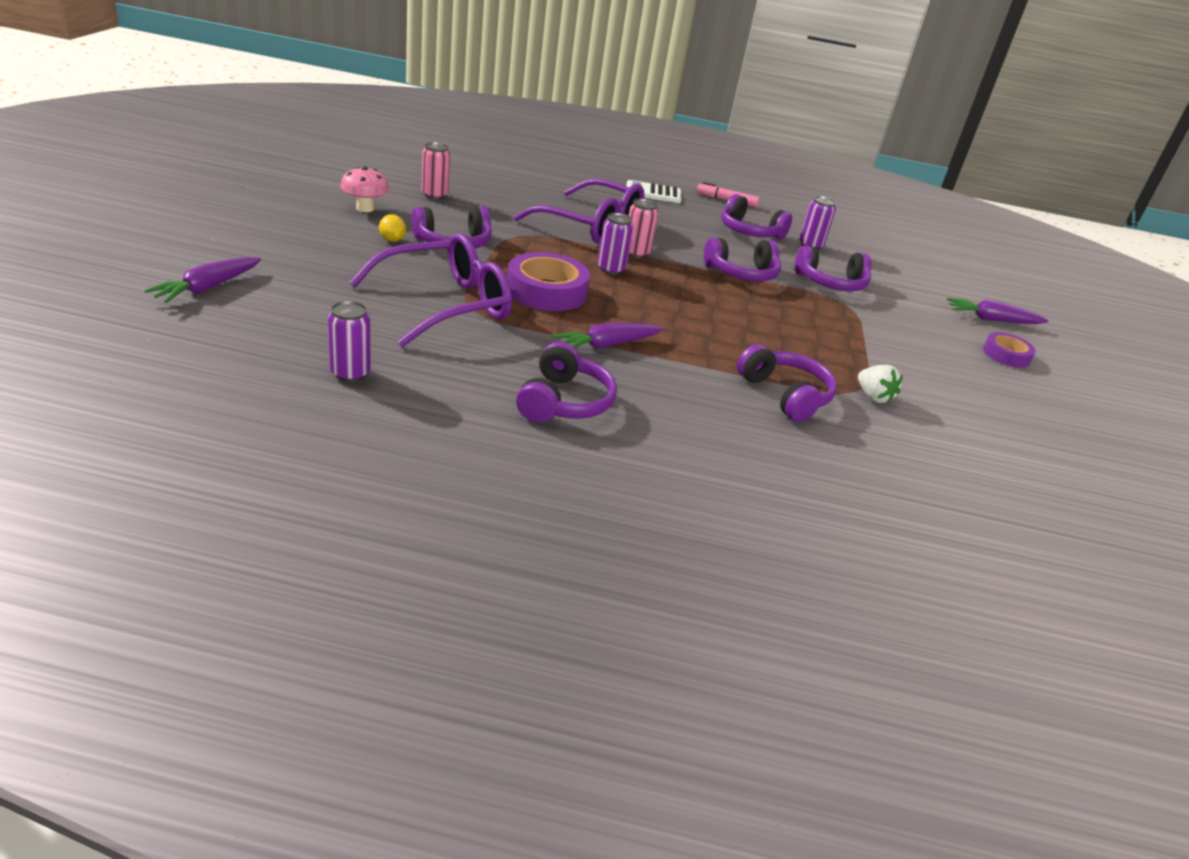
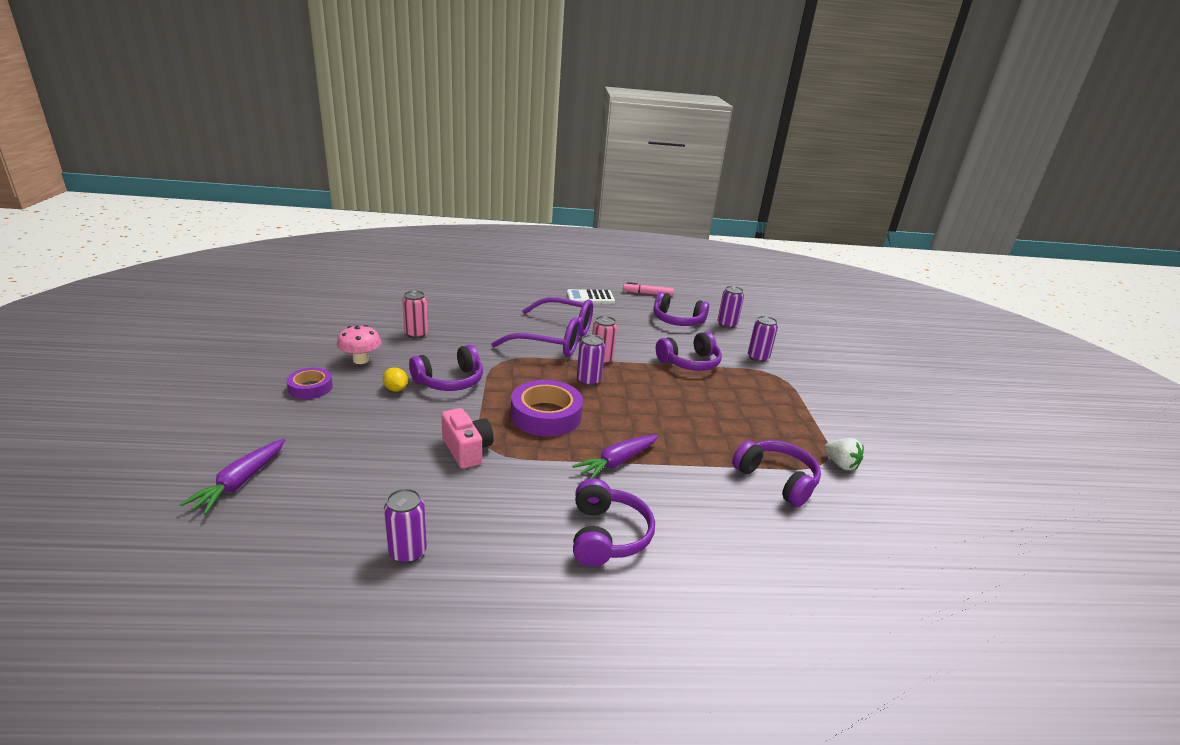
camera: 10 degrees left, 5 degrees down
(446, 304) = (467, 450): purple glasses -> pink camera
(831, 283) = (758, 357): purple headphones -> purple can
(991, 320) = (883, 367): purple carrot -> none
(1006, 355) = (910, 398): purple tape -> purple tape (310, 388)

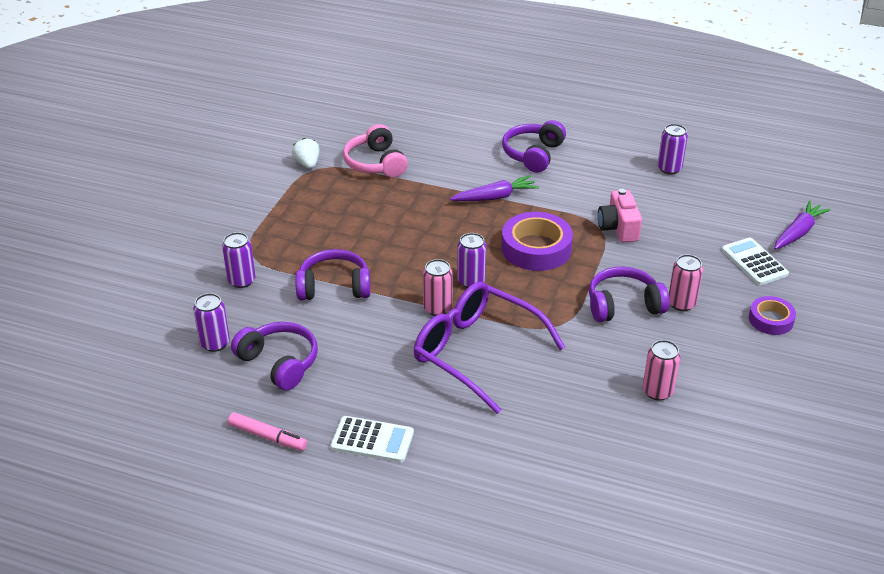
camera: 155 degrees left, 10 degrees up
(311, 437) = (754, 262): none -> white calculator
(361, 360) = (724, 353): pink mushroom -> none
(396, 389) = (681, 303): yellow lemon -> pink can
(776, 480) = (375, 163): purple headphones -> pink headphones

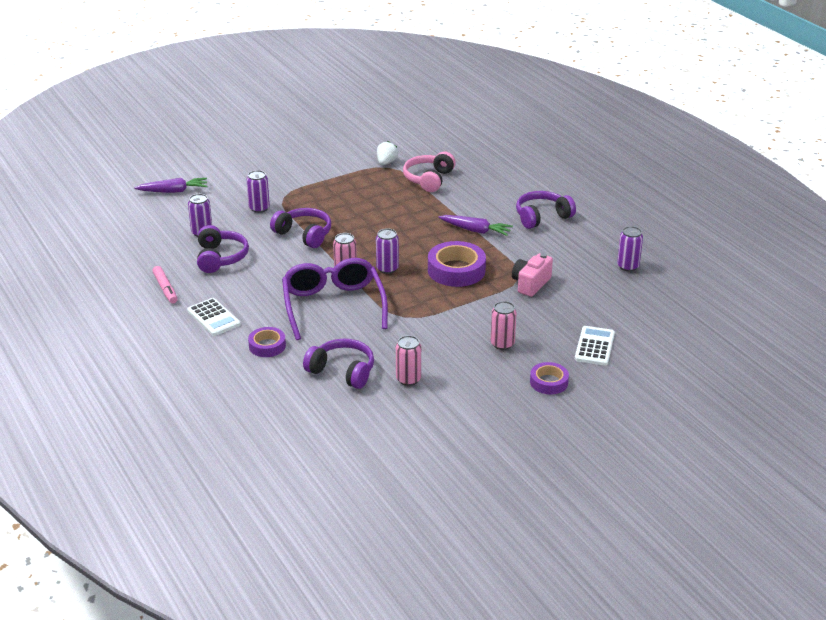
camera: 40 degrees right, 5 degrees down
(475, 439) = (267, 346): none -> purple tape
(623, 305) = (462, 326): purple headphones -> purple headphones (342, 371)
(798, 232) = (660, 345): purple carrot -> purple carrot (173, 191)

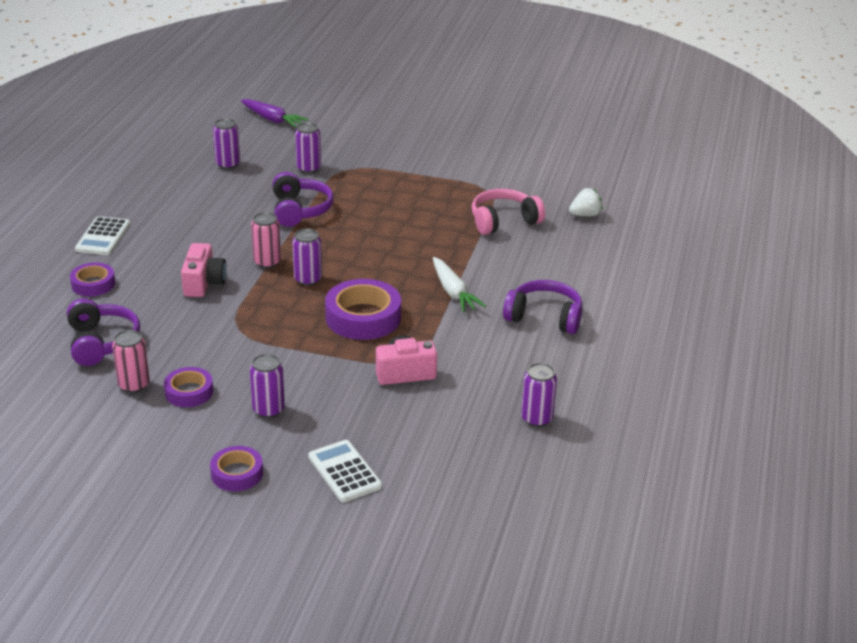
camera: 45 degrees right, 0 degrees up
(165, 288) = (117, 193): pink marker -> none
(220, 258) = (201, 192): purple headphones -> none
(333, 305) = (204, 283): purple glasses -> pink camera
(386, 162) = (494, 185): white strawberry -> white strawberry (585, 215)
(445, 363) = (189, 392): none -> purple tape
(475, 230) = (453, 292): purple carrot -> white carrot
(502, 344) = (268, 410): pink can -> purple can
(594, 346) = (344, 472): white calculator -> white calculator turned 90 degrees counterclockwise

